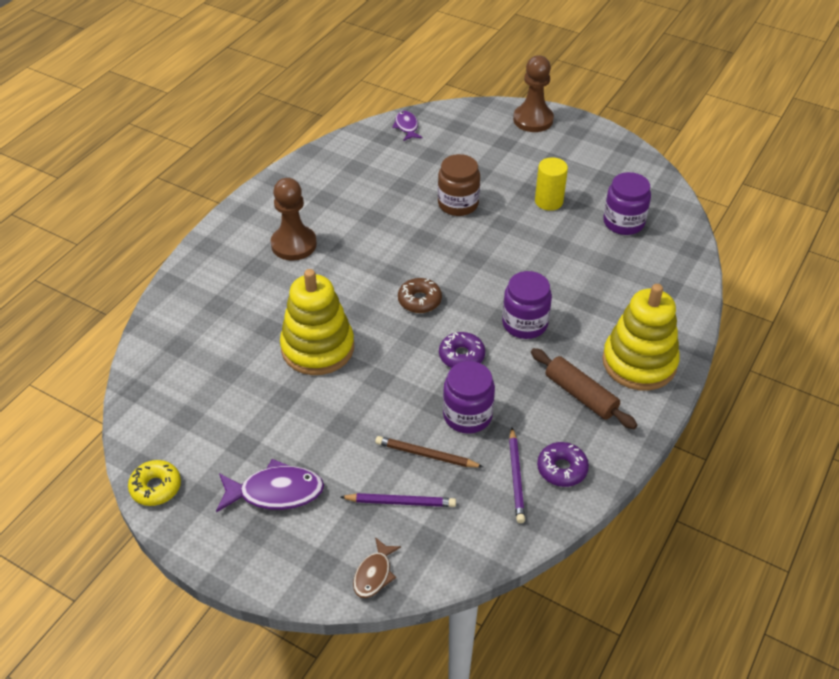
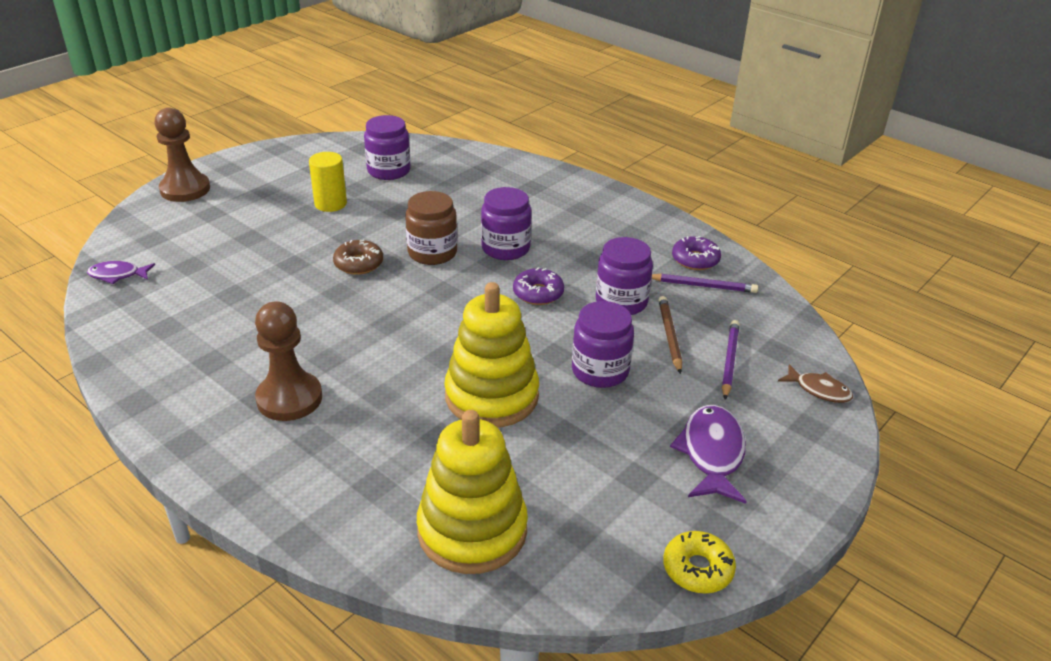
camera: 80 degrees left, 10 degrees down
(364, 410) = (600, 371): none -> purple jar
(419, 300) = (443, 309): brown donut -> brown donut (358, 264)
(426, 455) = (669, 336): brown pencil -> brown pencil turned 150 degrees clockwise
(458, 204) = (296, 260): brown jar -> brown jar (432, 253)
(580, 395) = (609, 234): brown rolling pin -> none
(639, 362) = (577, 199): yellow stacking toy -> yellow stacking toy (472, 530)

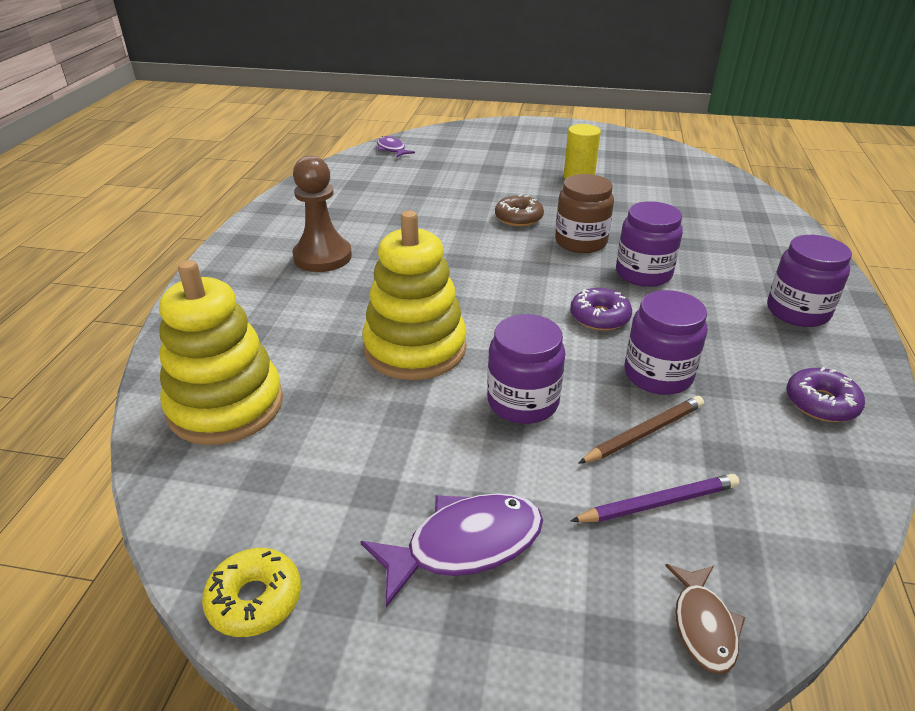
camera: 60 degrees right, 0 degrees up
(185, 189) = (513, 128): brown pawn -> none
(389, 171) = (664, 180): purple jar -> purple jar (797, 311)
(703, 286) = (778, 428): purple pencil -> none

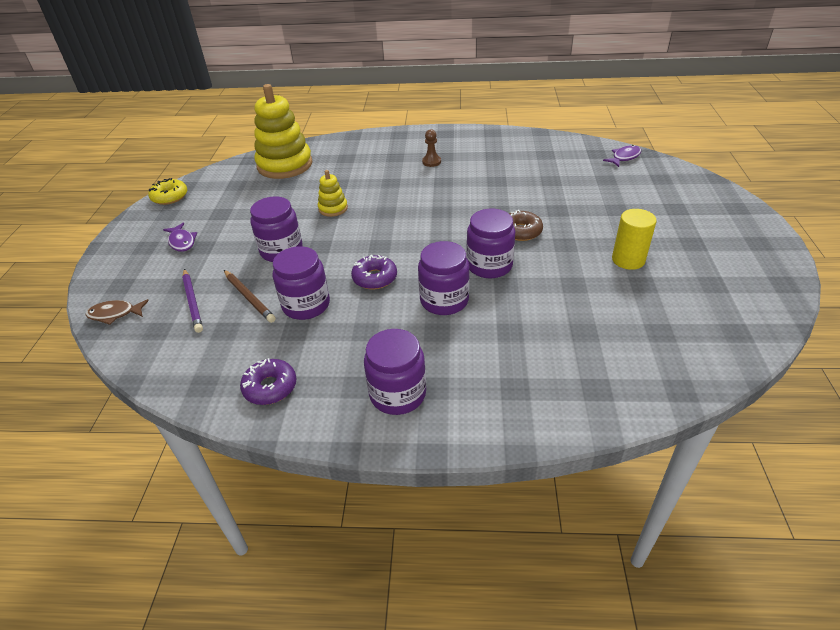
camera: 85 degrees right, 5 degrees up
(322, 257) = (431, 162): brown pawn -> brown pawn, size x0.49
(415, 348) = (333, 208): yellow stacking toy -> yellow stacking toy, size x0.47
(464, 545) = (182, 242): purple fish -> purple fish, size x0.60
(580, 242) = (489, 265): brown jar -> purple jar

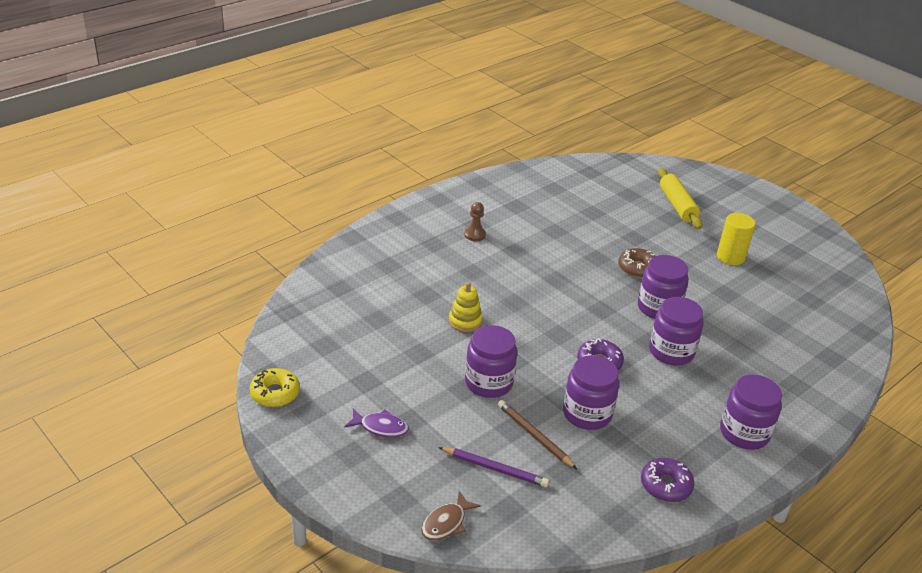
camera: 50 degrees left, 5 degrees down
(249, 297) = (534, 436): brown pencil -> brown pencil turned 135 degrees counterclockwise
(285, 165) = (339, 300): yellow stacking toy -> none
(624, 157) = (614, 168): purple fish -> none
(640, 202) = (677, 205): none -> yellow rolling pin

